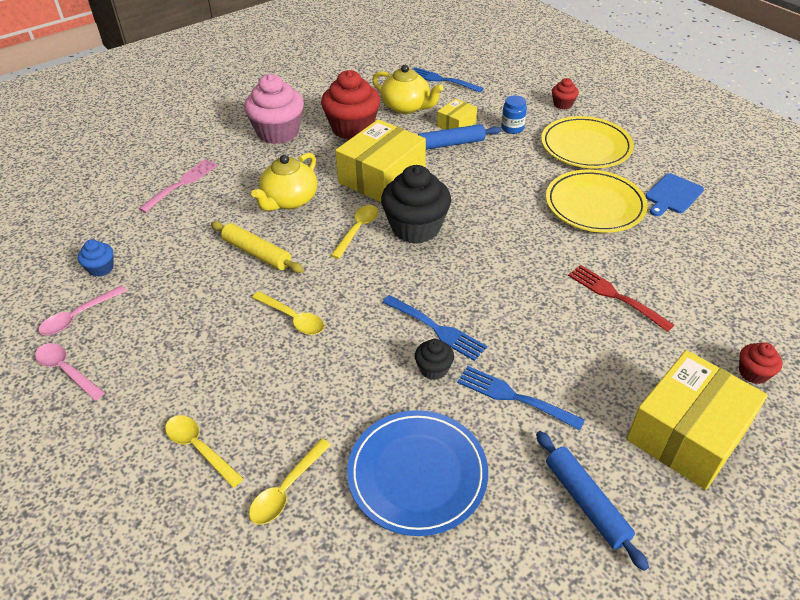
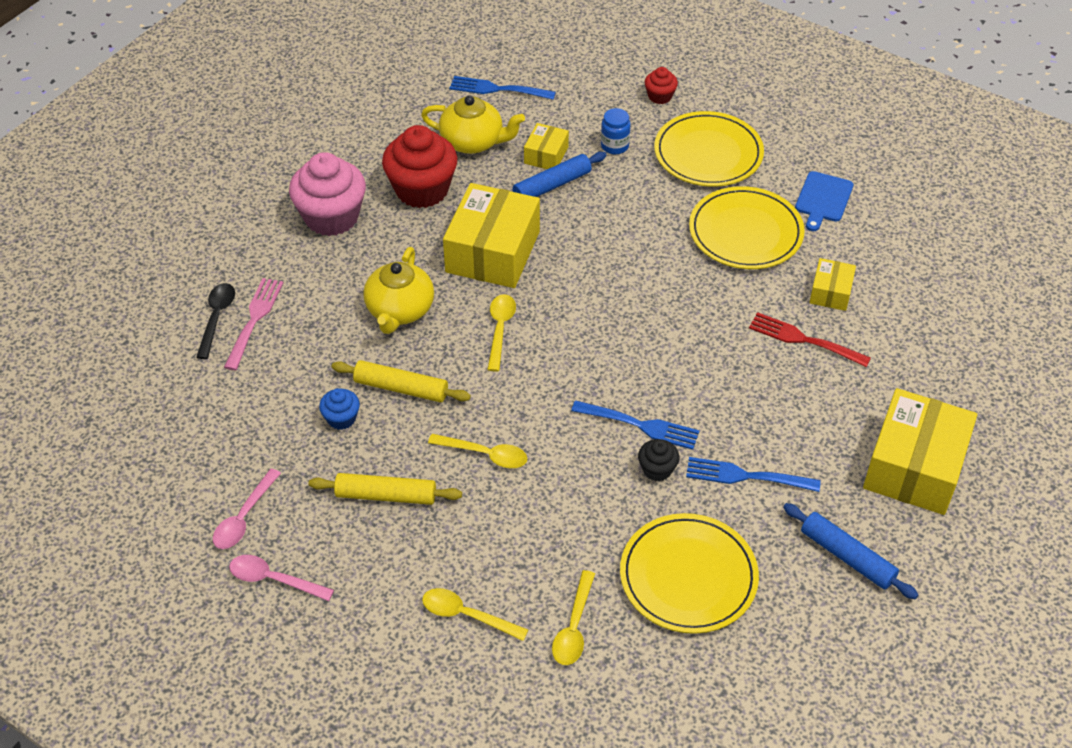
camera: 20 degrees left, 5 degrees up
(101, 268) = (230, 454): blue cupcake -> blue cupcake (341, 418)
(157, 177) = (217, 317): none -> black spoon
(195, 329) = (386, 495): none -> yellow rolling pin
(416, 228) = (563, 310): black cupcake -> none
(417, 474) = (688, 576): blue plate -> yellow plate
(654, 264) = (830, 292): none -> yellow box
(753, 373) = (956, 389): red cupcake -> none

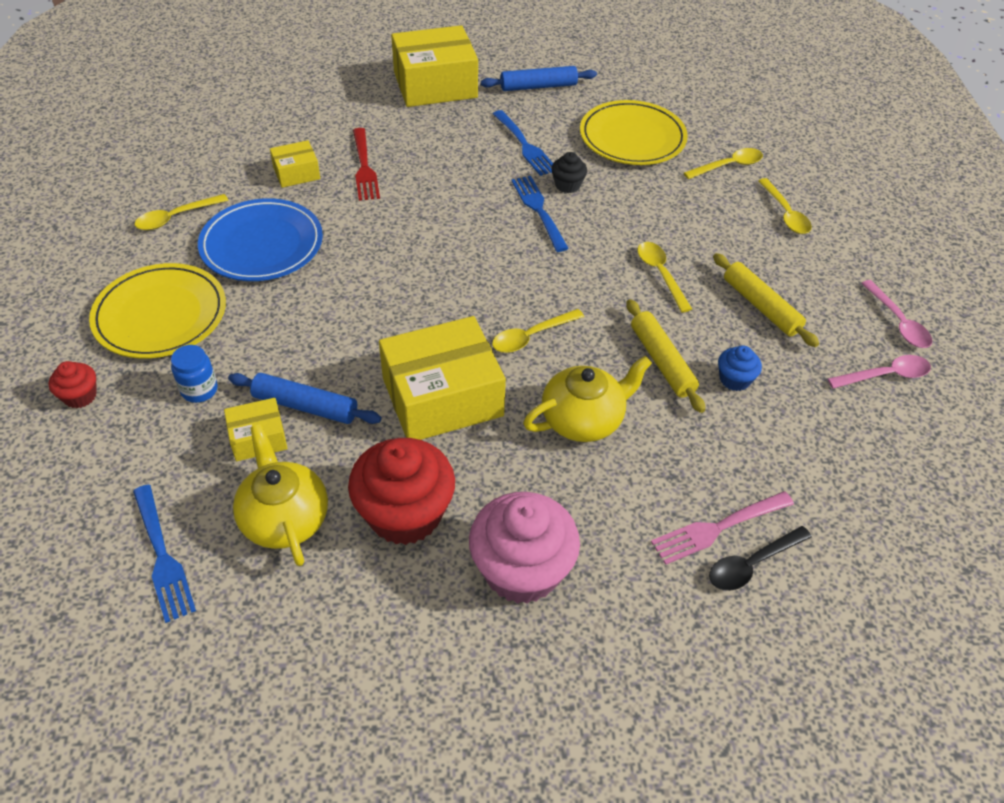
camera: 130 degrees left, 0 degrees up
(745, 232) = (262, 244): yellow plate -> blue plate
(823, 199) = (175, 218): blue cutting board -> yellow spoon
(847, 556) = (538, 86): blue rolling pin -> blue rolling pin turned 75 degrees clockwise

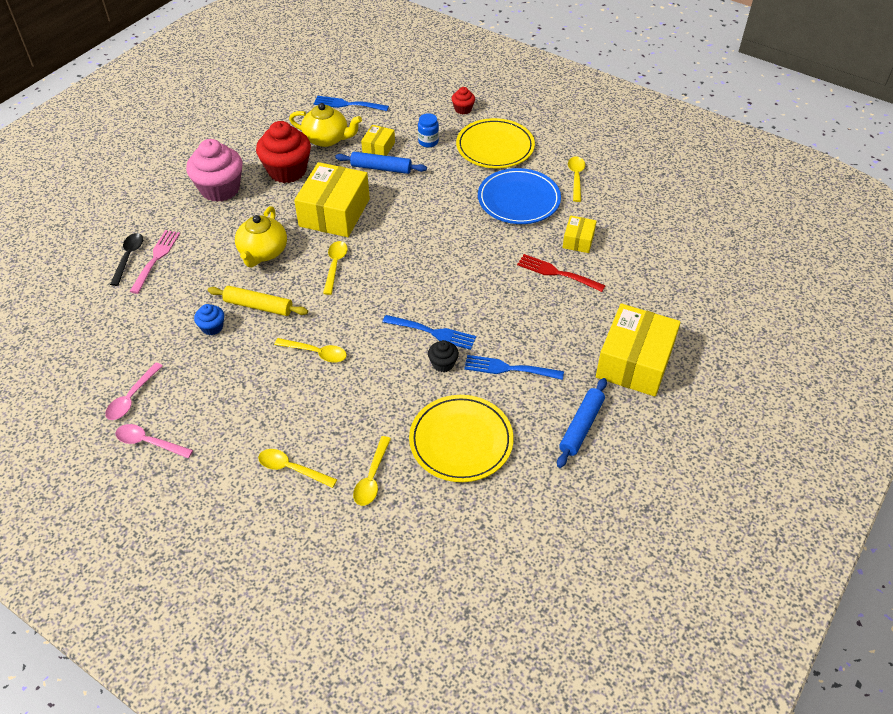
camera: 130 degrees right, 0 degrees up
(305, 406) = (381, 168): blue rolling pin -> blue rolling pin turned 45 degrees clockwise
(761, 306) = (239, 382): yellow rolling pin -> none

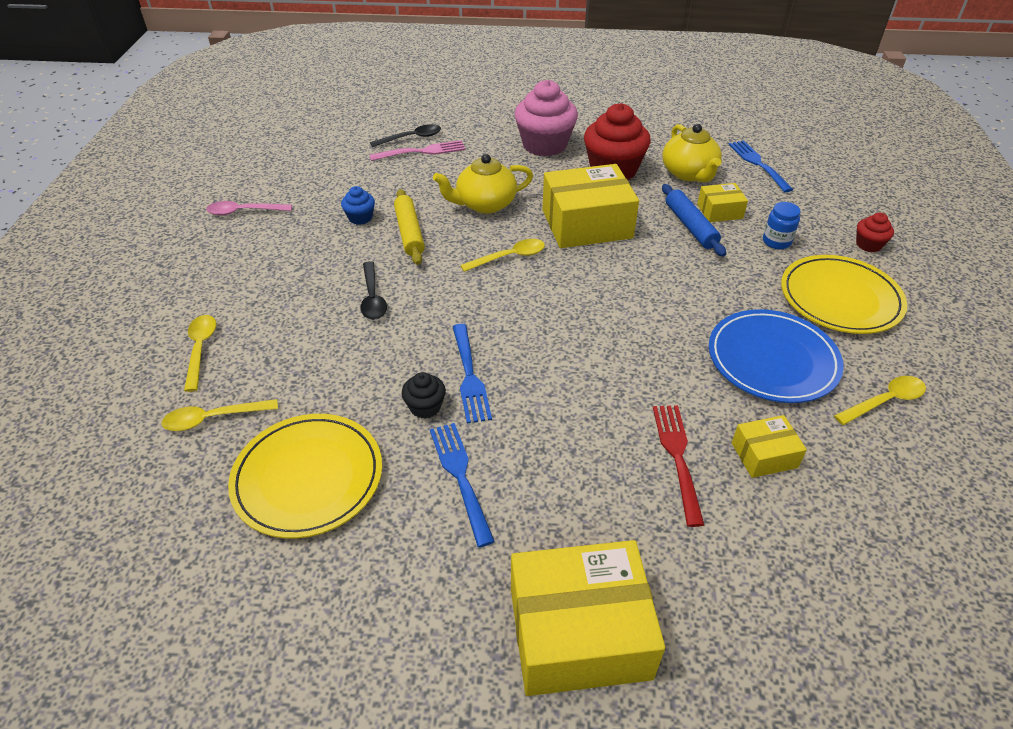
camera: 60 degrees right, 5 degrees down
(148, 442) = (194, 244): pink spoon -> none
(316, 353) = (373, 298): yellow spoon -> black spoon
(581, 426) = (404, 610): blue rolling pin -> none

